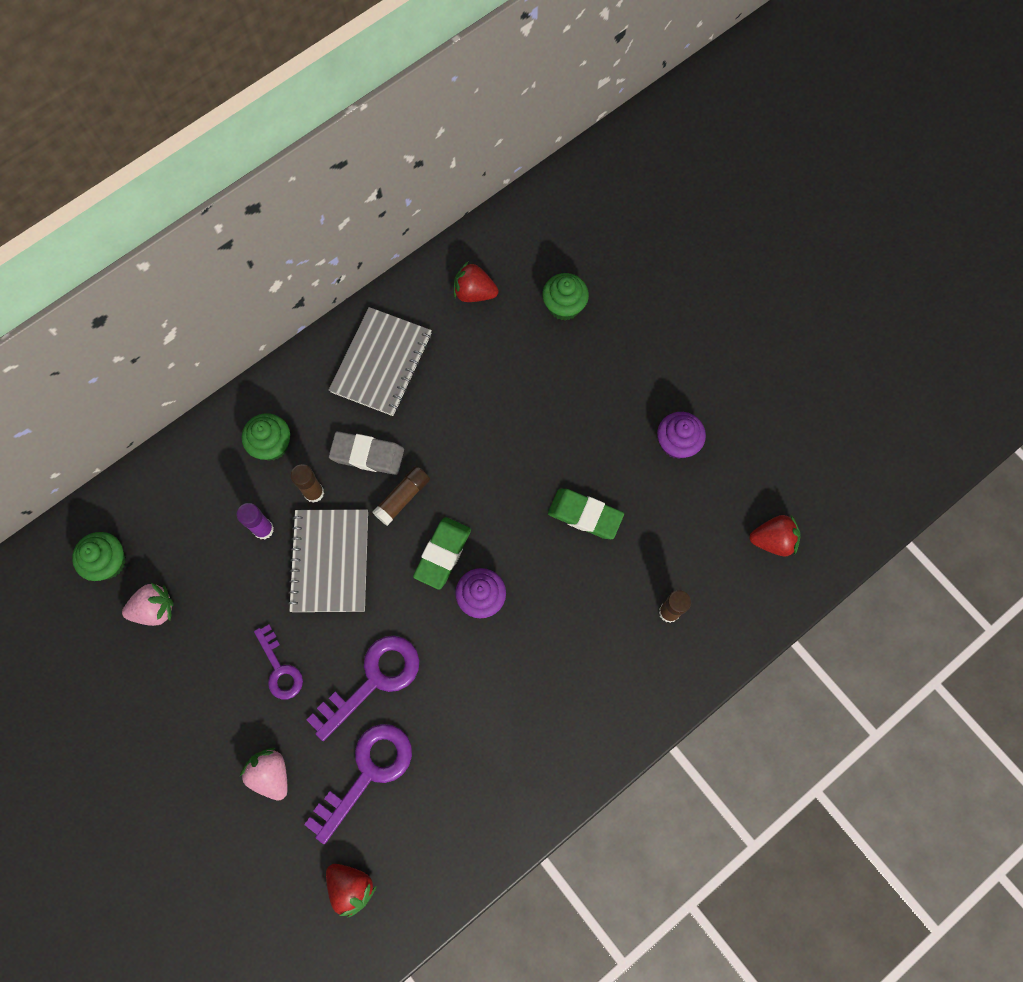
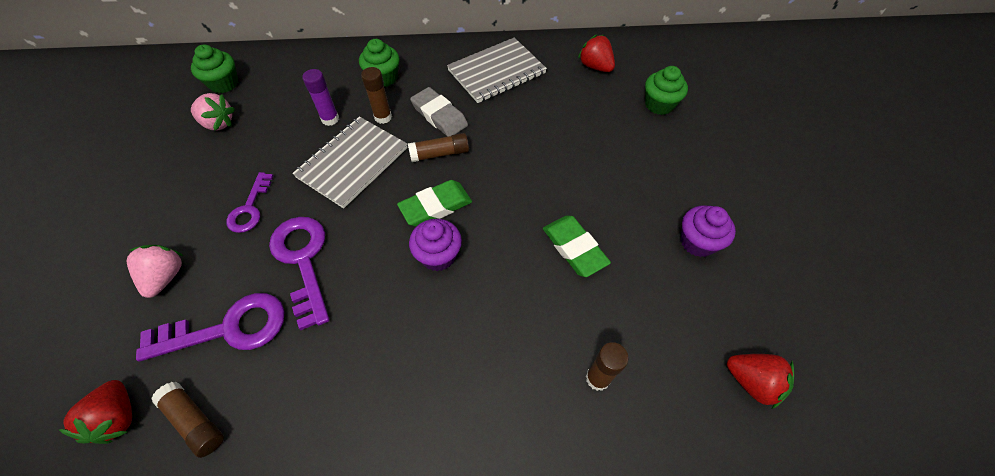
camera: 35 degrees right, 15 degrees down
(373, 680) = (303, 260): purple key -> purple key turned 105 degrees counterclockwise
(410, 847) = (195, 421): none -> brown glue stick

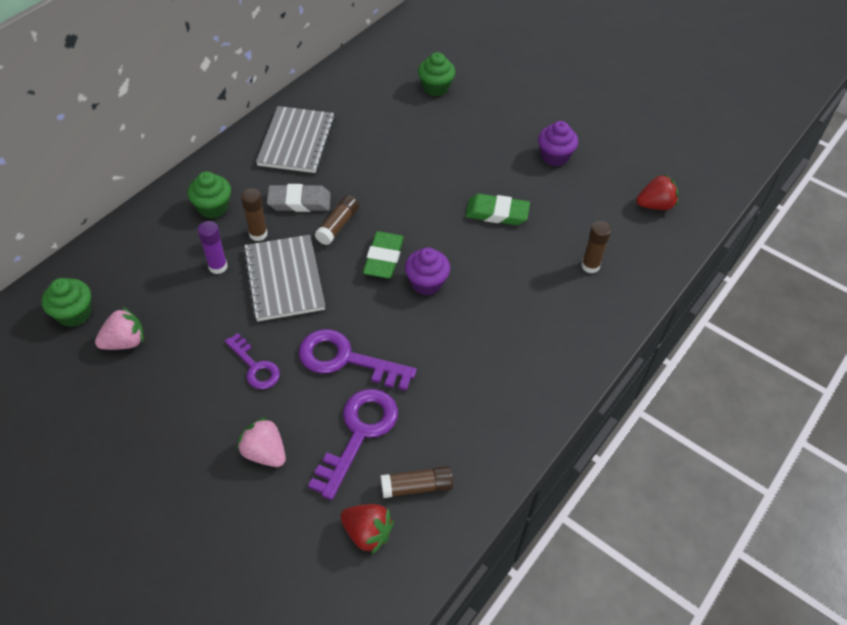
camera: 50 degrees left, 5 degrees down
(595, 67) = (361, 89): red strawberry -> none

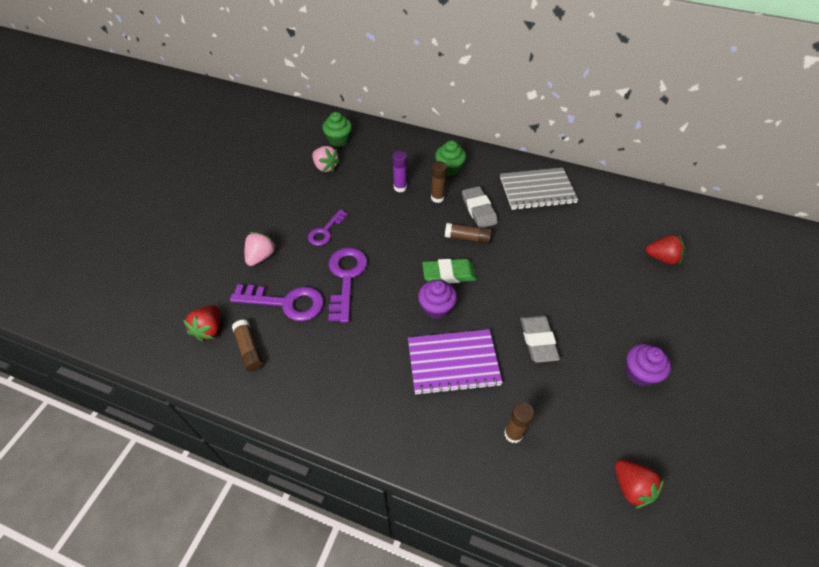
camera: 75 degrees right, 0 degrees up
(284, 279) = (403, 223): grey notebook -> none
(435, 88) = (662, 258): green cupcake -> red strawberry
(497, 213) = (538, 340): green eraser -> grey eraser
(501, 288) = (453, 363): none -> purple notebook

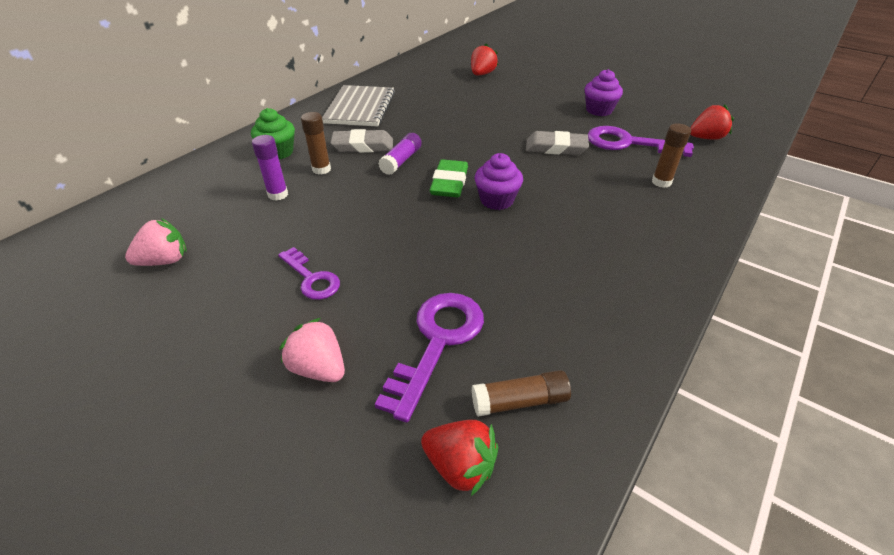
camera: 75 degrees left, 10 degrees down
(339, 140) = (114, 238): green cupcake -> none
(346, 277) = (416, 268): purple key -> purple key (628, 143)
(453, 363) = (575, 202): purple notebook -> none
(467, 238) = (401, 161): brown glue stick -> purple glue stick

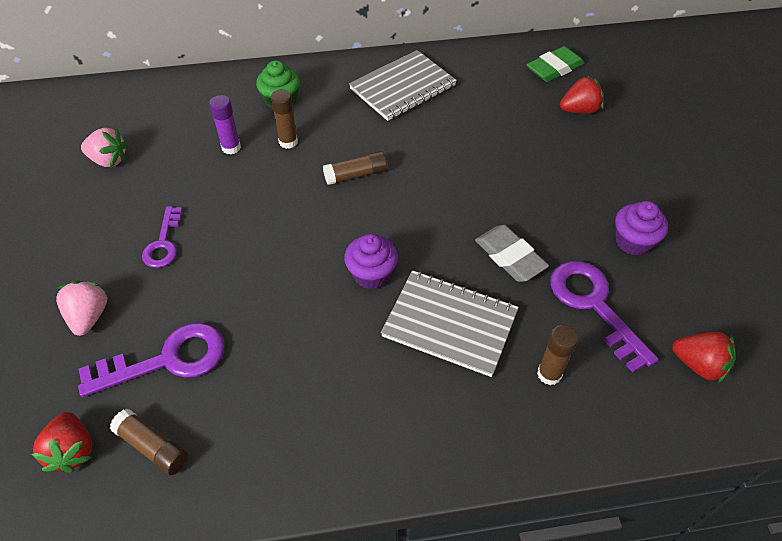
camera: 45 degrees right, 10 degrees up
(363, 146) = (348, 136): grey eraser -> none
(401, 161) = (356, 175): purple glue stick -> brown glue stick
(449, 183) = (361, 227): green eraser -> green eraser (554, 68)
(580, 194) = (450, 324): none -> grey notebook

